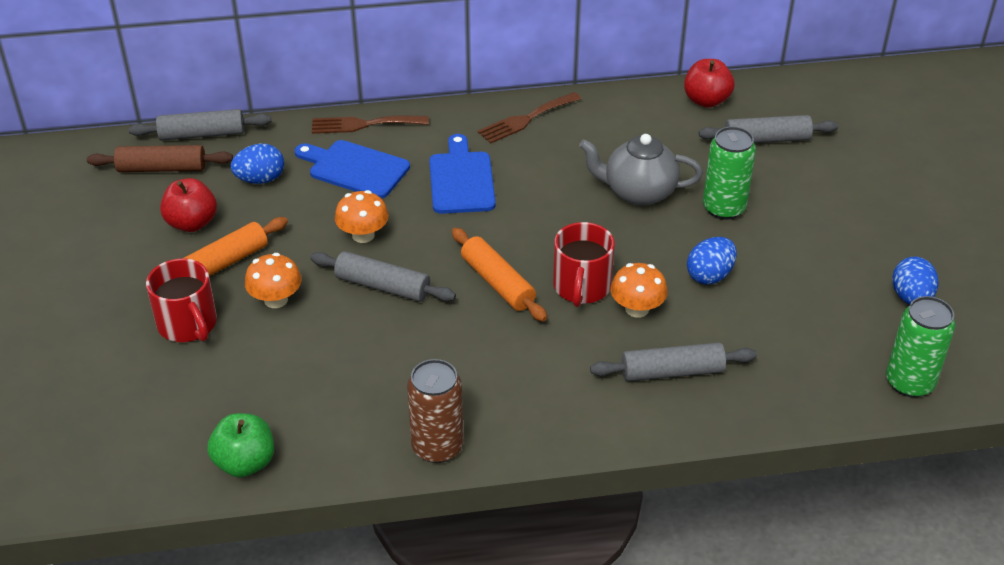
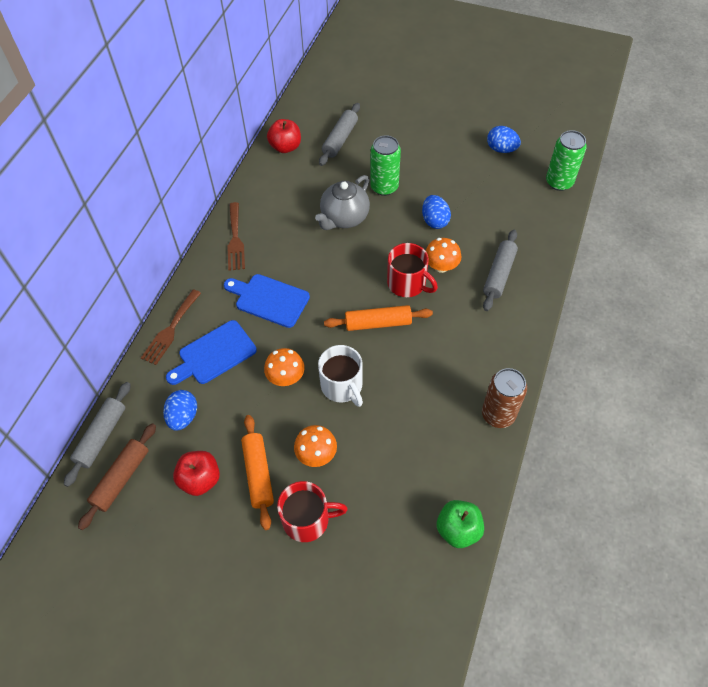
camera: 60 degrees left, 15 degrees up
(382, 286) = (342, 386): grey rolling pin -> white mug

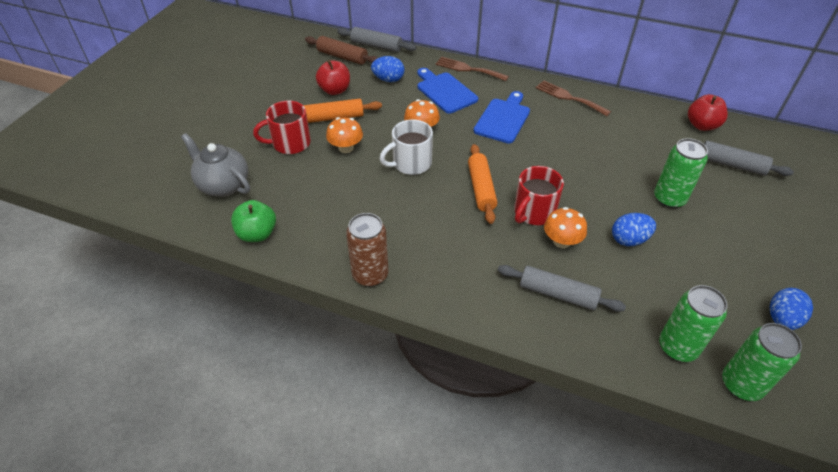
camera: 90 degrees right, 10 degrees down
(235, 239) = (569, 97): brown fork -> brown fork turned 45 degrees clockwise
(307, 519) = (290, 143): red mug -> red mug turned 75 degrees clockwise
(344, 218) = (613, 167): grey teapot -> grey teapot (223, 185)
(535, 209) = (678, 347): none -> green can

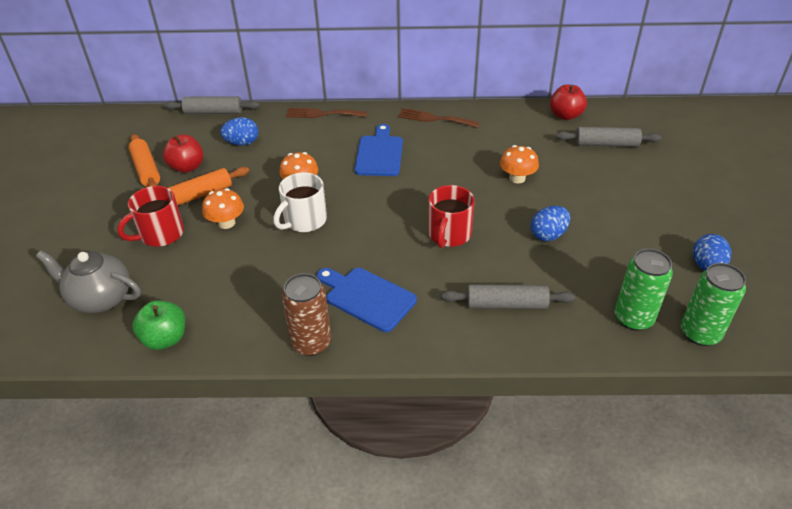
camera: 20 degrees left, 5 degrees down
(342, 56) = (180, 131): brown rolling pin -> none
(445, 91) = (308, 141): blue cutting board -> blue cutting board (367, 297)
(481, 188) = (387, 226): orange rolling pin -> orange rolling pin (146, 170)
(561, 241) = (488, 254): orange mushroom -> orange mushroom (517, 178)
(669, 199) = (567, 188): green can -> none

